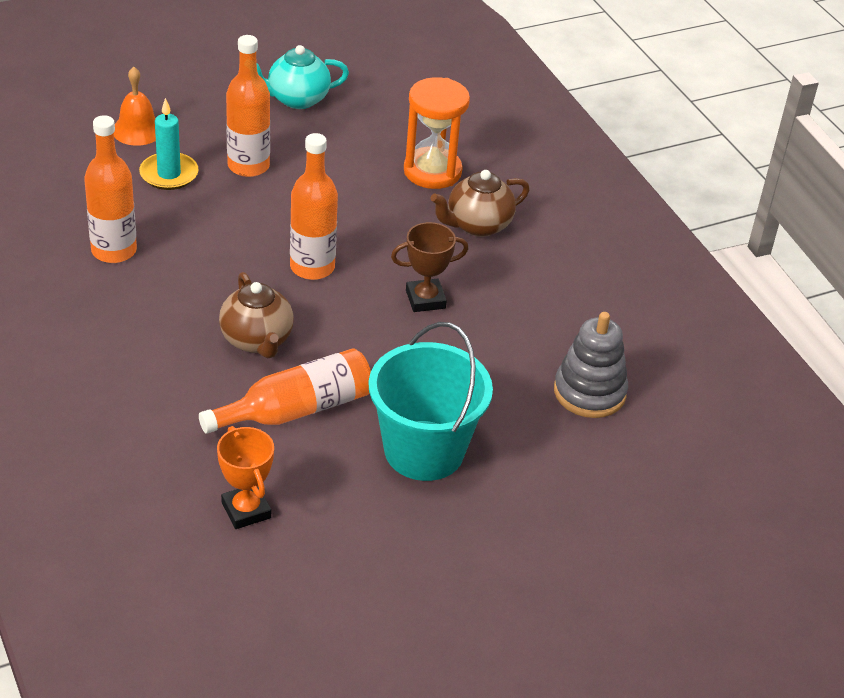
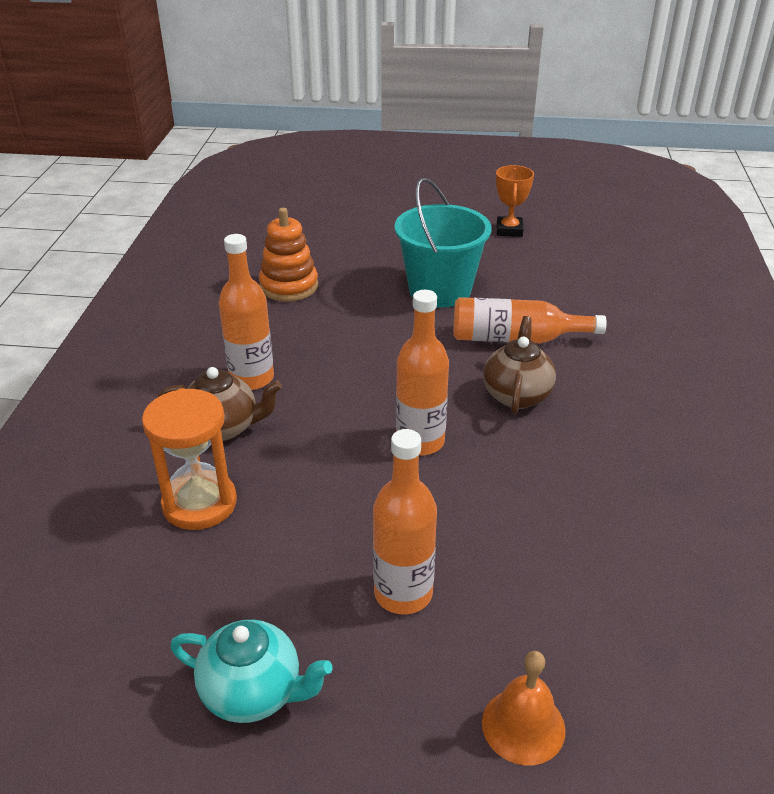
camera: 145 degrees left, 5 degrees down
(114, 251) = (623, 531): orange bottle -> orange bottle (251, 378)
(169, 174) = (513, 619): turquoise candle -> none
(246, 510) = (589, 296): orange trophy -> orange trophy (509, 230)
(425, 299) = (342, 380): brown trophy -> none
(589, 392) = (289, 286): grey stacking toy -> orange stacking toy

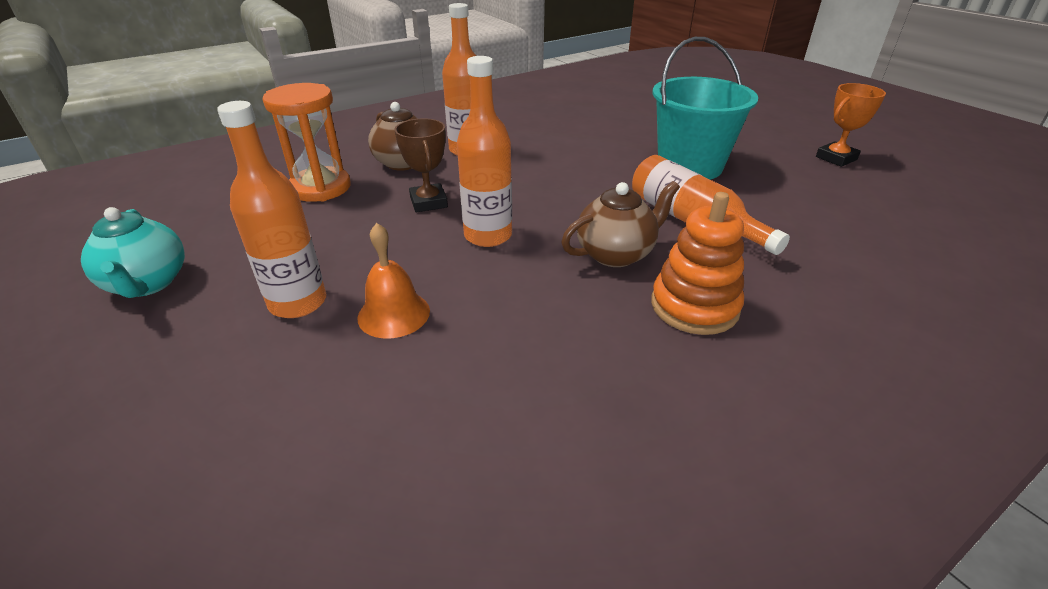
camera: 50 degrees right, 0 degrees up
(289, 286) = (586, 119): orange stacking toy -> orange stacking toy (694, 306)
(323, 447) = (428, 202): none -> brown trophy
(523, 725) = (174, 438): orange bell -> orange bell (394, 314)

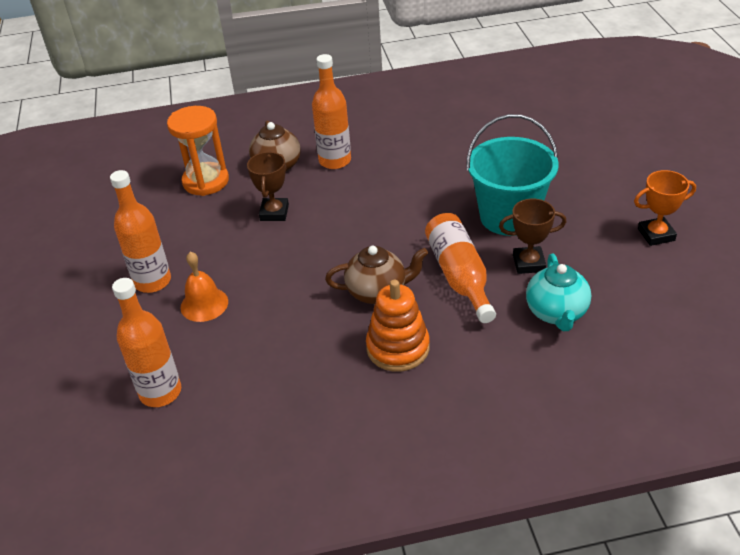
camera: 25 degrees right, 5 degrees up
(148, 284) = (74, 245): turquoise teapot -> turquoise teapot (556, 313)
(488, 235) = (298, 254): orange bottle -> orange bottle (160, 392)
(750, 198) = (529, 263): none -> brown trophy

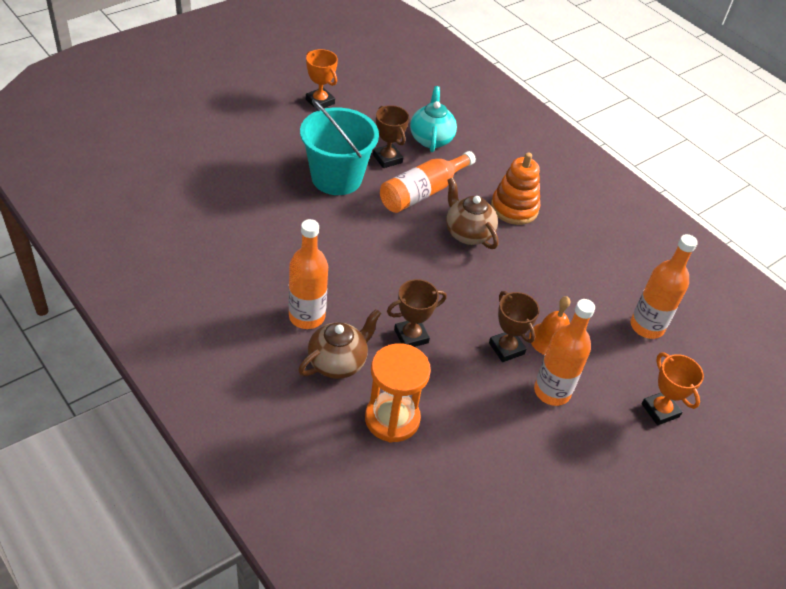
camera: 125 degrees left, 5 degrees up
(70, 351) = (660, 410): none -> orange trophy
(218, 268) = (506, 348): none -> brown trophy
(556, 313) = (431, 139): turquoise teapot -> turquoise teapot turned 60 degrees counterclockwise

